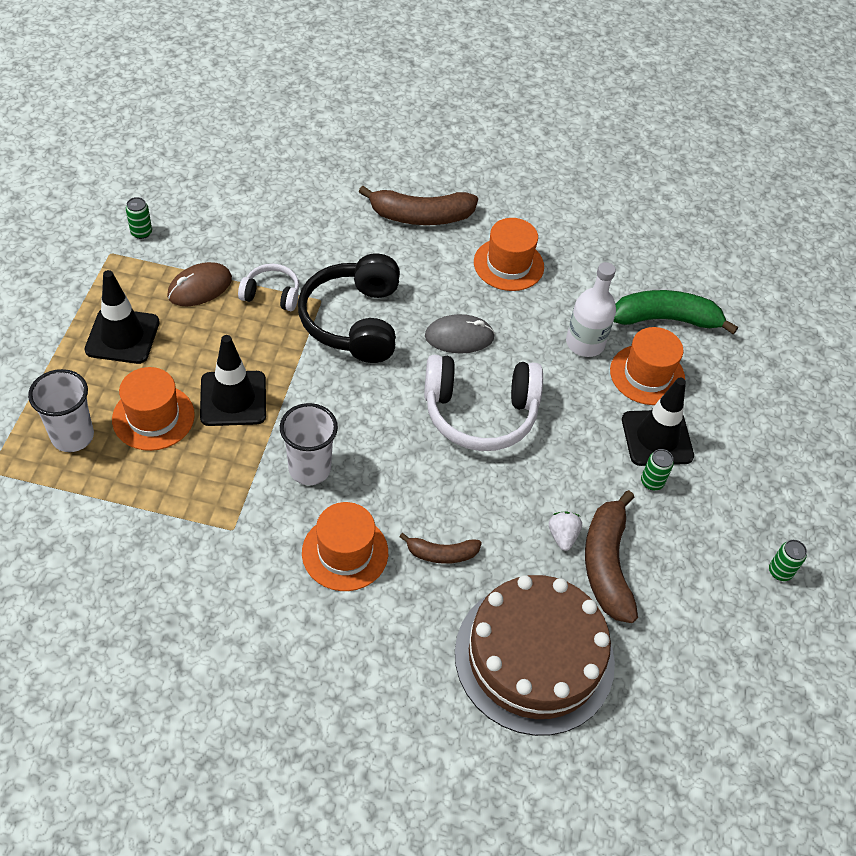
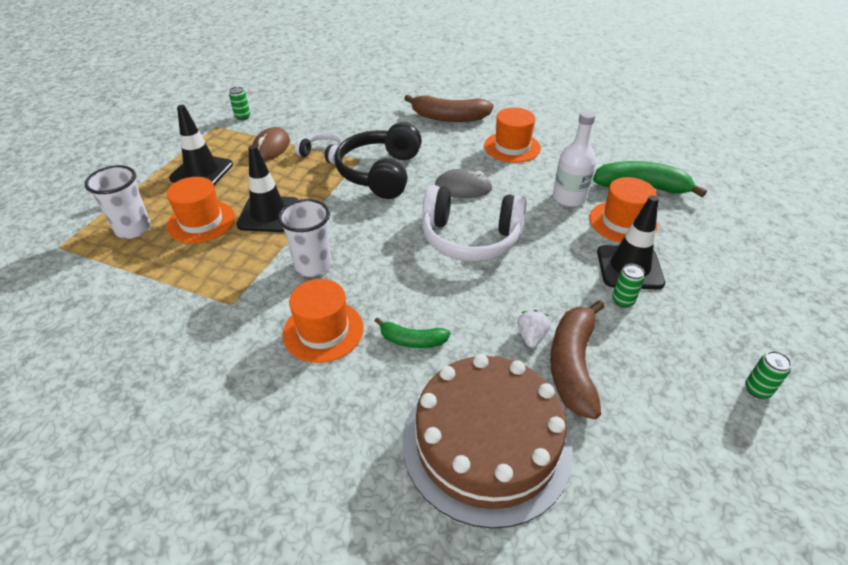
camera: 15 degrees right, 10 degrees down
(200, 287) = (271, 148): brown mouse -> brown mouse turned 45 degrees counterclockwise
(441, 554) = (412, 340): brown banana -> green banana

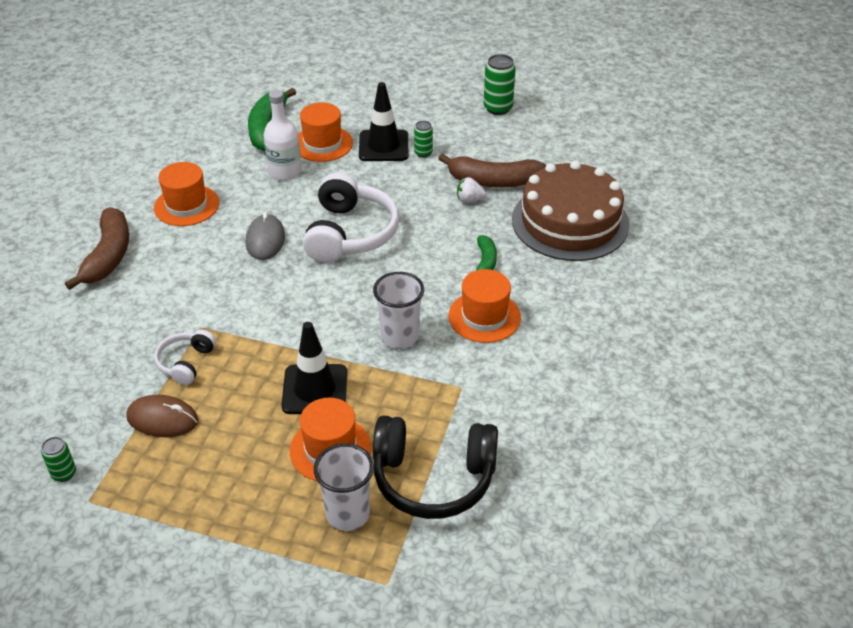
camera: 95 degrees left, 0 degrees up
(202, 171) = (218, 481): black traffic cone -> none
(381, 173) = (233, 305): black headphones -> black headphones (433, 478)
(757, 390) = (498, 108): green can -> green can, size x1.69

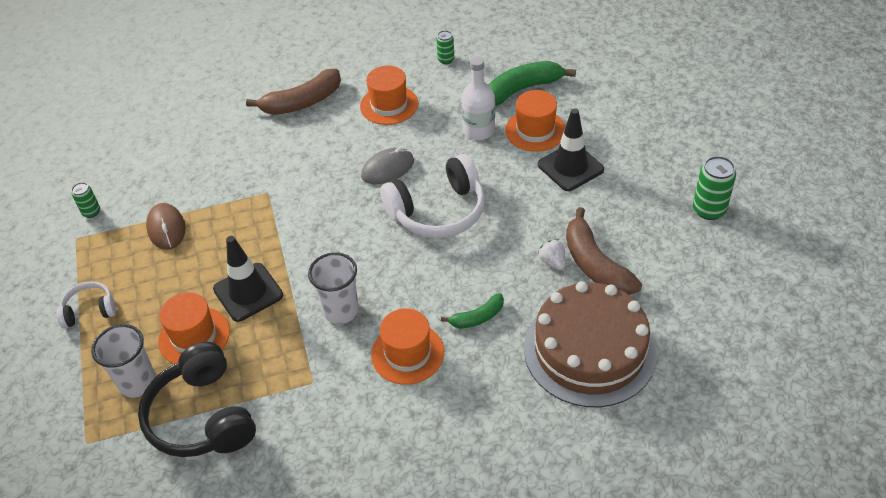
camera: 60 degrees right, 5 degrees up
(186, 363) = (227, 207): white headphones -> white headphones (89, 310)
(423, 153) = (587, 197): green can -> green can (446, 60)

